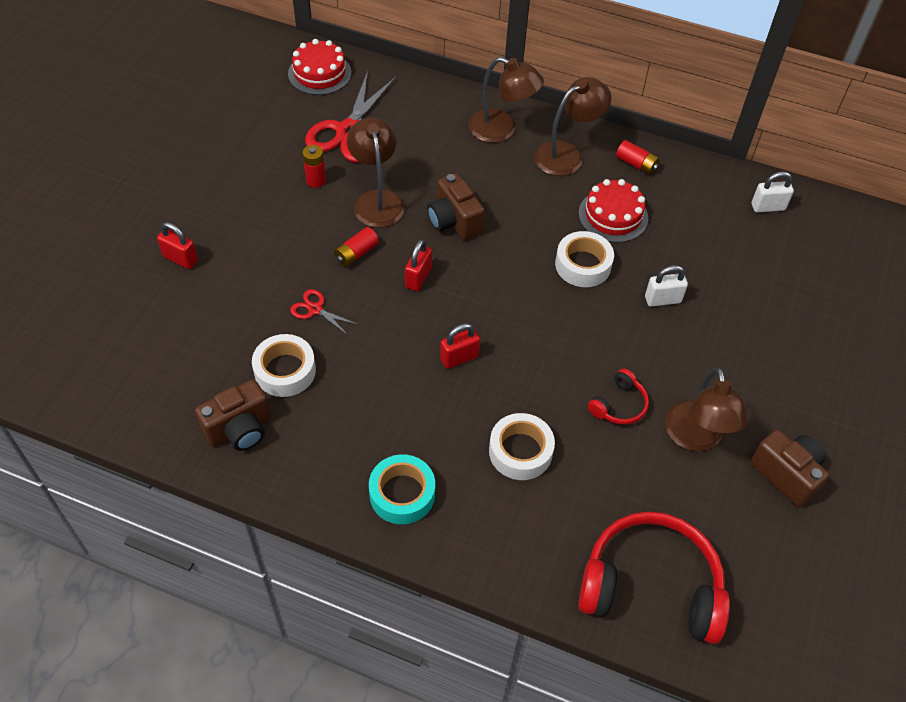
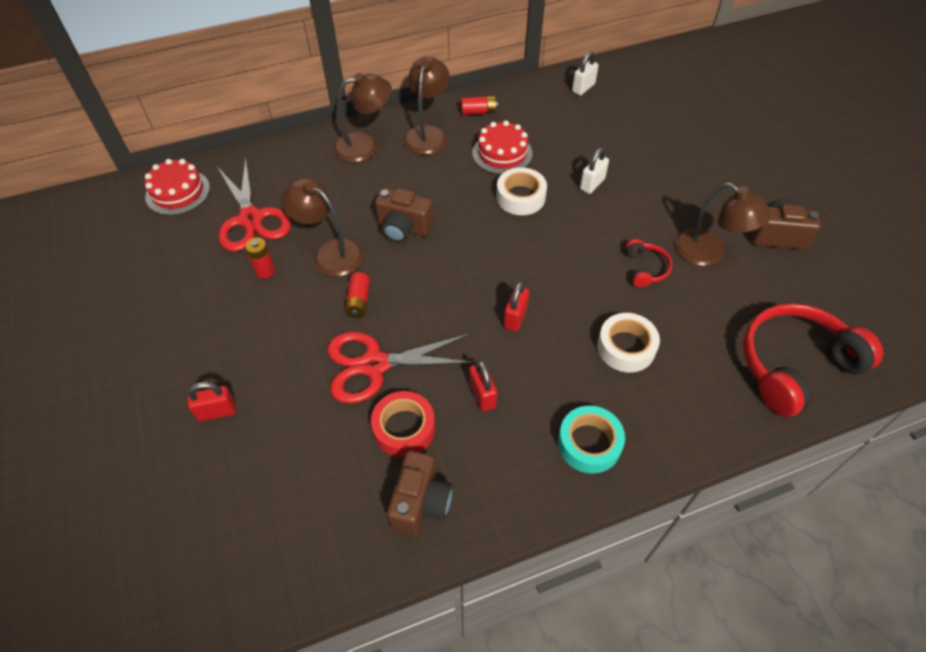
camera: 40 degrees left, 0 degrees up
(285, 371) = (404, 428): white tape -> red tape
(315, 309) = (374, 365): red scissors -> red scissors, size x2.14
(418, 278) = (423, 285): red padlock -> red padlock (482, 395)

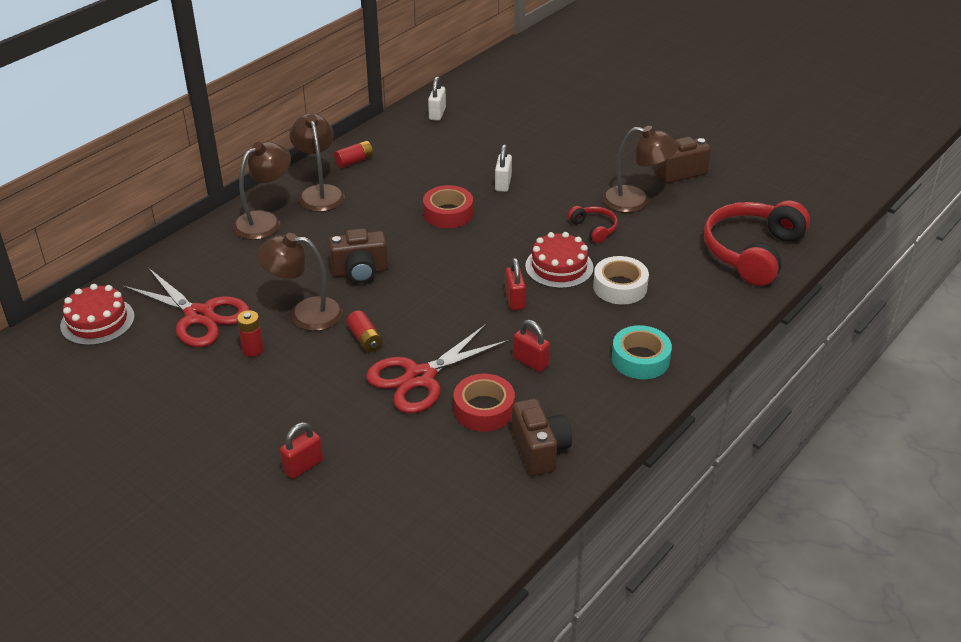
camera: 30 degrees left, 15 degrees down
(502, 153) = (404, 186): red cake -> red cake (559, 267)
(520, 197) = (448, 213): white tape -> red tape

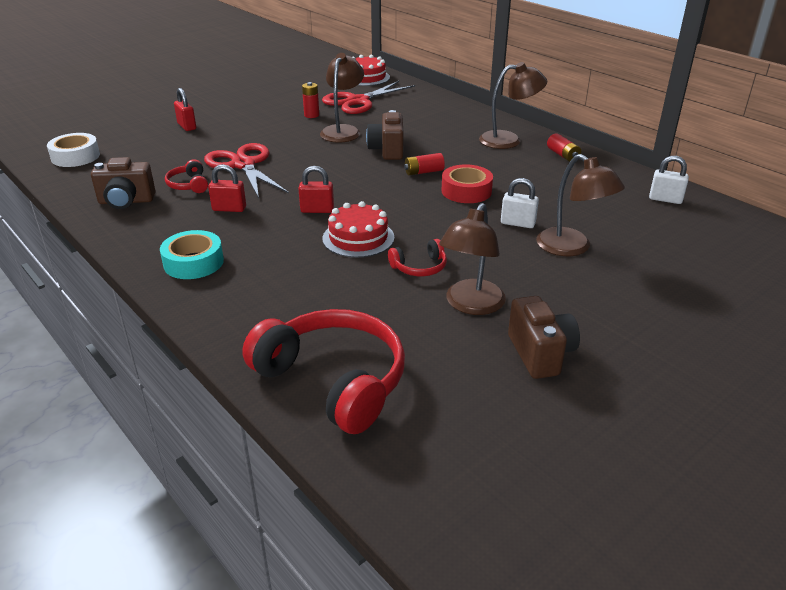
camera: 100 degrees right, 5 degrees down
(265, 221) = (469, 121): brown lamp -> brown lamp (572, 248)
(365, 339) = (301, 148): red battery -> red battery (424, 172)
(484, 409) = (189, 185): red tape -> red headphones
(530, 362) = (229, 209): red padlock -> red padlock turned 45 degrees clockwise
(620, 287) = (309, 268): white tape -> white tape (75, 156)

